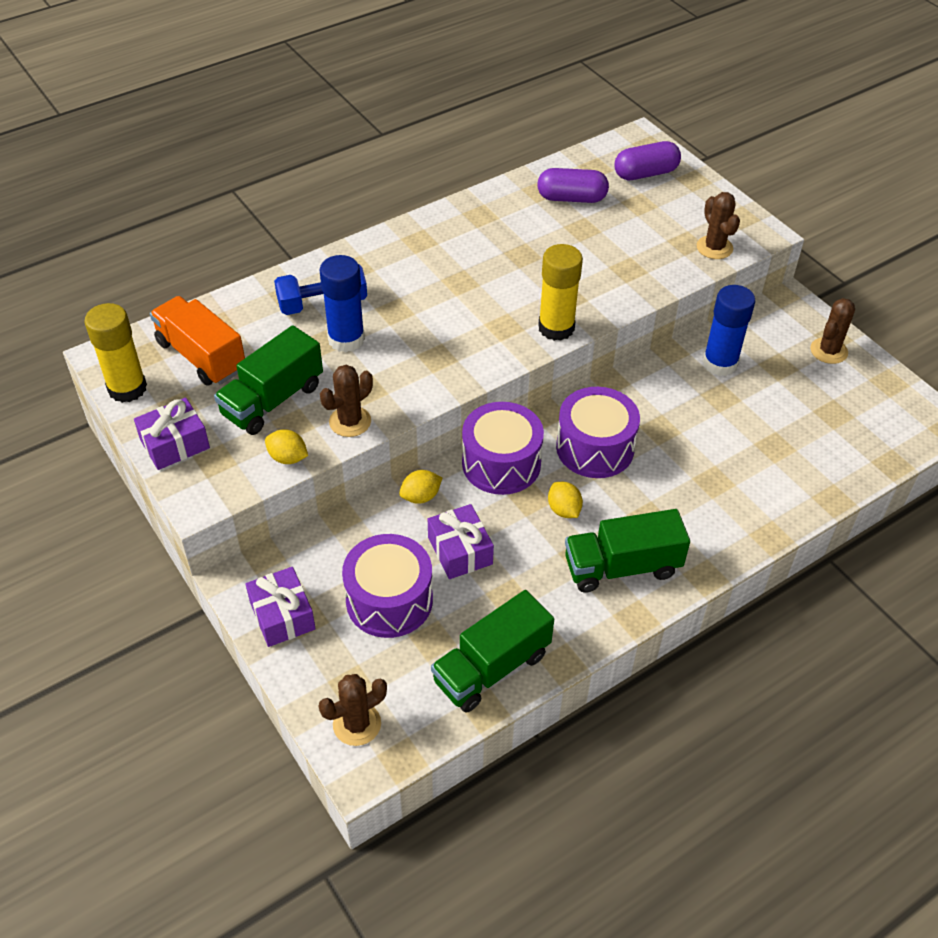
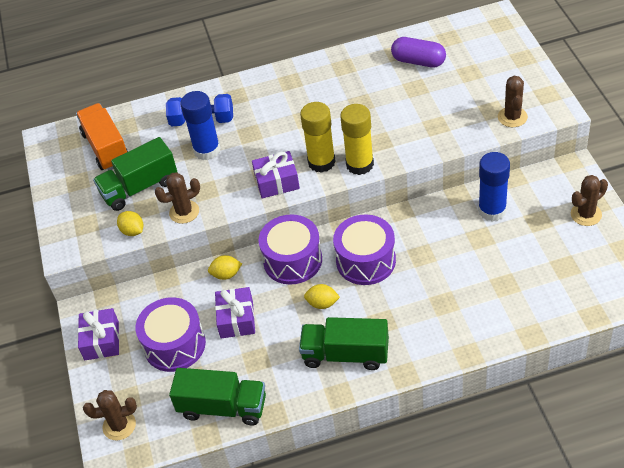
camera: 25 degrees right, 0 degrees up
(127, 388) = (51, 163): yellow glue stick -> yellow glue stick (321, 162)
(175, 444) = (65, 208): purple gift -> purple gift (277, 182)
(491, 667) = (223, 407): green truck -> green truck turned 150 degrees counterclockwise
(564, 510) = (322, 303): yellow lemon -> yellow lemon turned 75 degrees counterclockwise
(645, 173) = (486, 47): purple capsule -> none

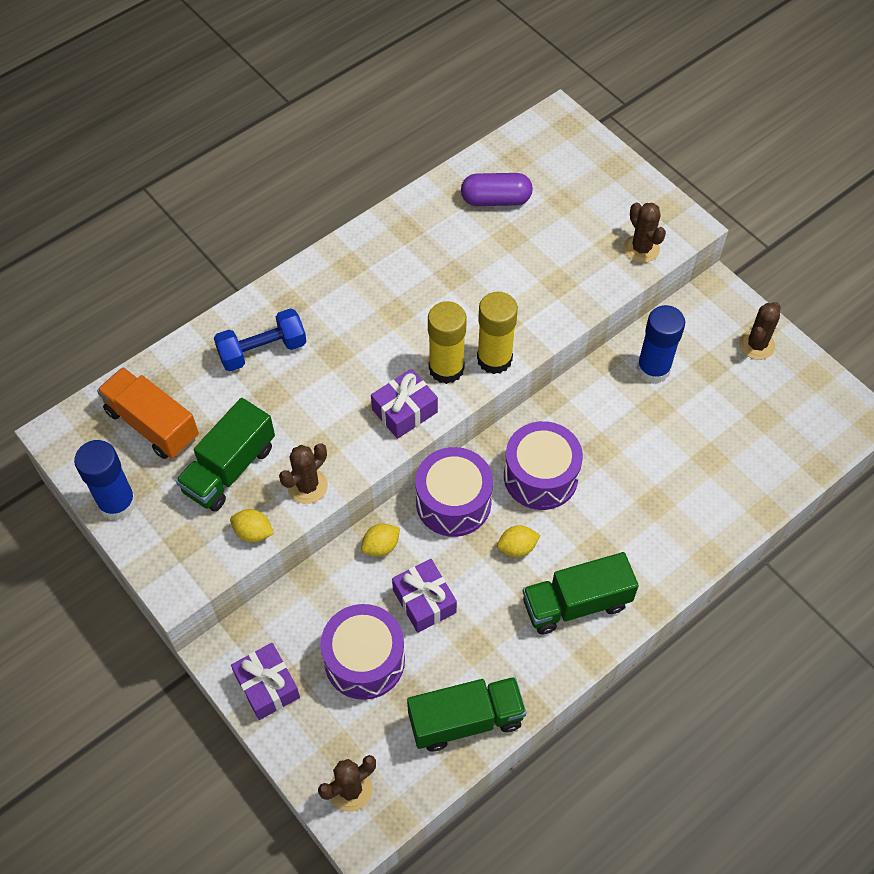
camera: 30 degrees left, 10 degrees up
(207, 150) = (291, 391): blue glue stick -> blue glue stick (117, 503)

